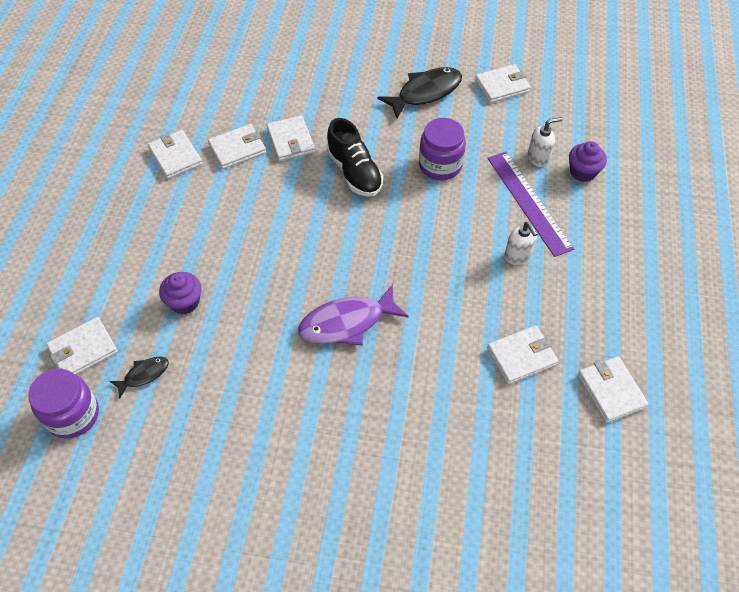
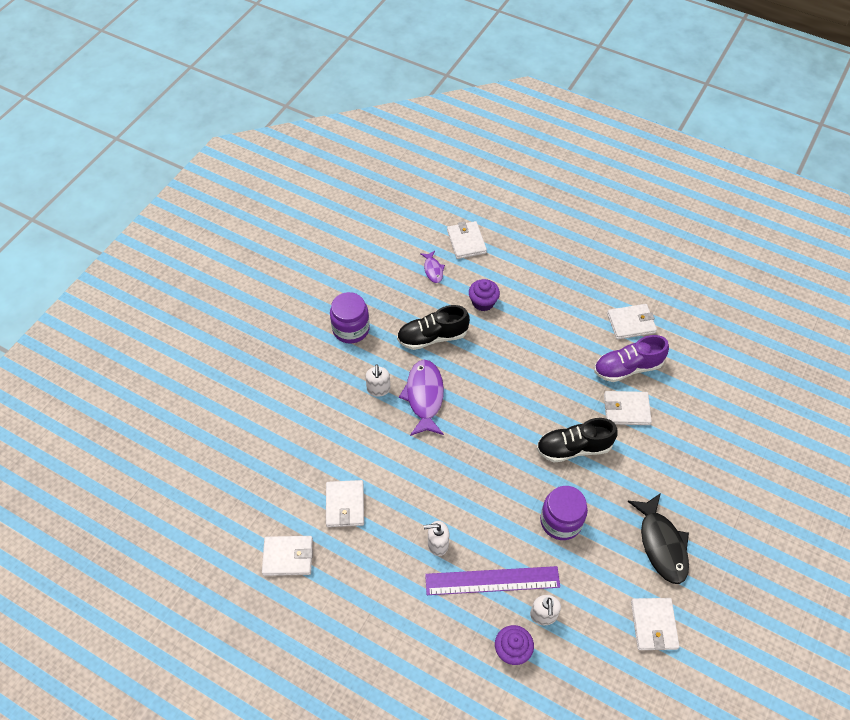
camera: 110 degrees right, 0 degrees up
(73, 415) = (420, 231): purple jar -> purple jar (351, 329)
(144, 375) = (433, 270): black fish -> purple fish
(237, 149) = (627, 368): white wallet -> purple shoe
(256, 341) = (432, 337): none -> black shoe
(356, 375) = (378, 389): none -> white soap dispenser

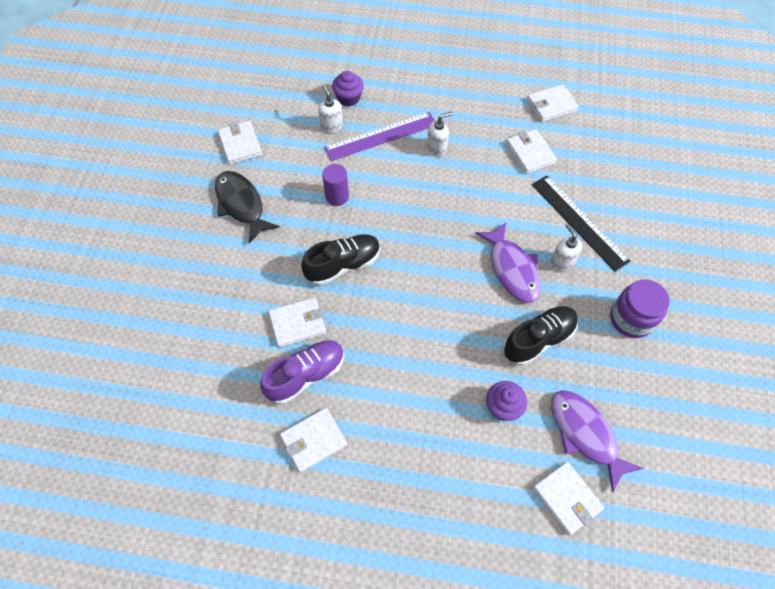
camera: 160 degrees right, 5 degrees up
(341, 419) = (579, 222): none -> black ruler
(433, 270) = (585, 434): purple fish -> purple fish, size x1.92
(561, 521) = (337, 196): purple jar -> purple cylinder

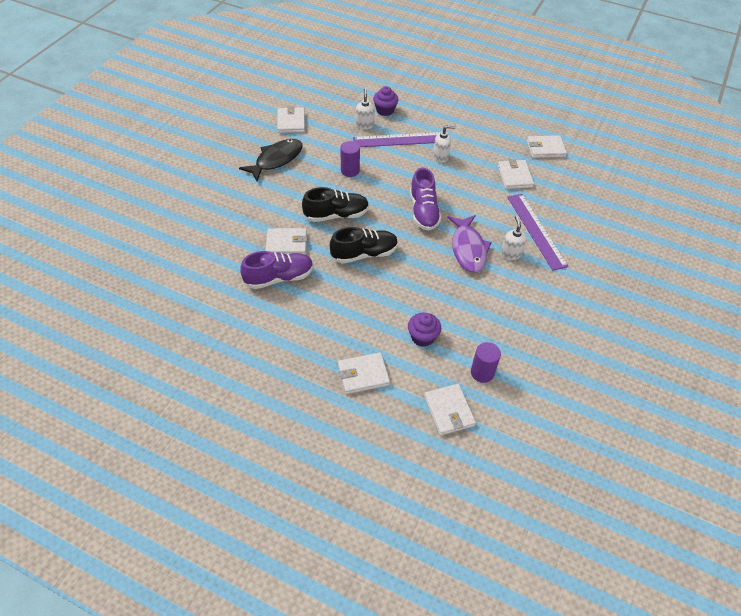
camera: 15 degrees right, 10 degrees down
(241, 204) = (276, 160): black fish -> black fish turned 60 degrees clockwise
(313, 440) = (267, 320): white wallet -> white wallet (363, 374)
(443, 231) = (423, 211): none -> purple shoe
(538, 339) = (470, 300): black shoe -> black shoe (364, 254)
(579, 222) = (536, 230): black ruler -> purple ruler
(585, 434) = (482, 372): purple fish -> purple cylinder
(631, 319) = (553, 305): purple jar -> none

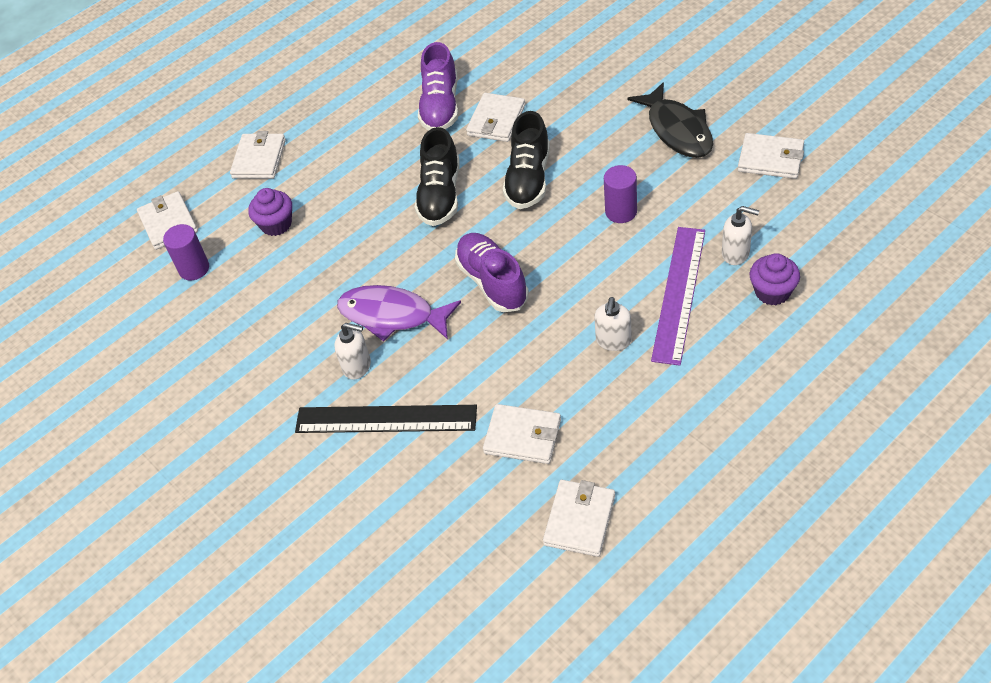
camera: 120 degrees right, 0 degrees up
(423, 211) = (492, 282): purple shoe -> purple shoe turned 45 degrees clockwise
(449, 411) = (168, 223): white wallet -> white wallet turned 60 degrees clockwise
(536, 230) = (386, 419): purple ruler -> black ruler

